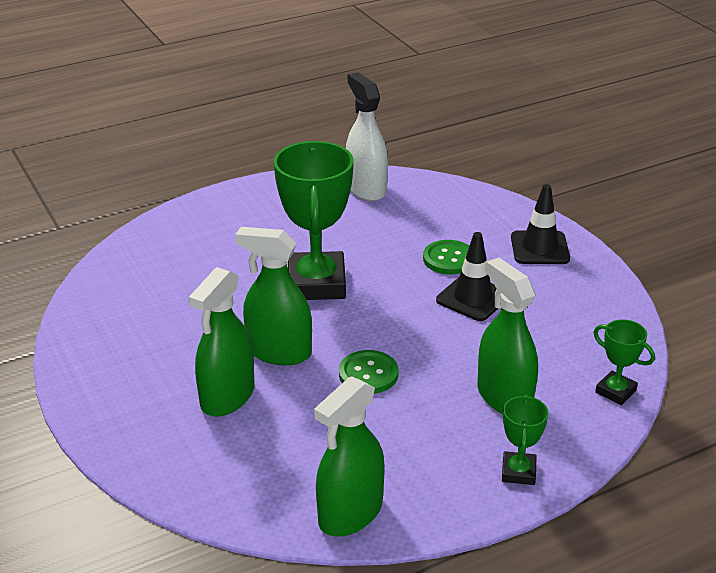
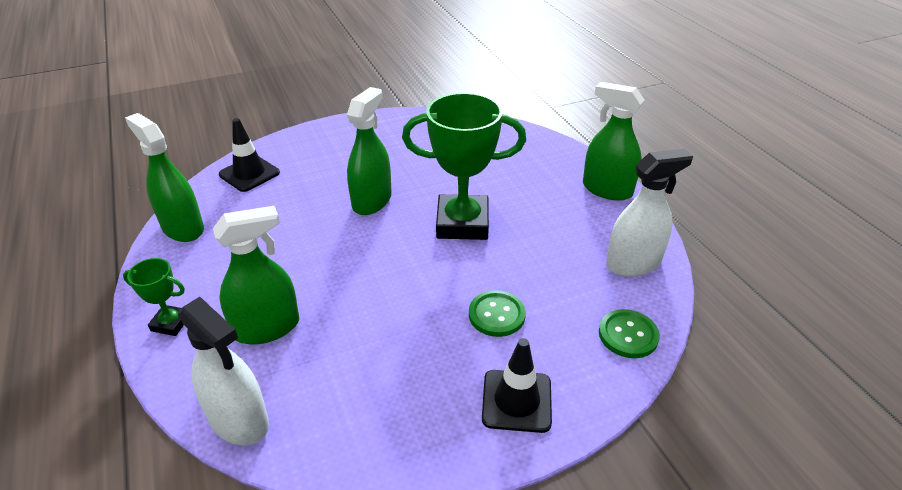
camera: 95 degrees right, 5 degrees up
(227, 397) = (327, 178): green spray bottle -> green spray bottle (607, 189)
(368, 374) = (329, 246): green button -> green button (628, 335)
(473, 298) = (424, 325): black traffic cone -> black traffic cone (249, 174)
(615, 391) = (239, 420): green trophy -> white spray bottle

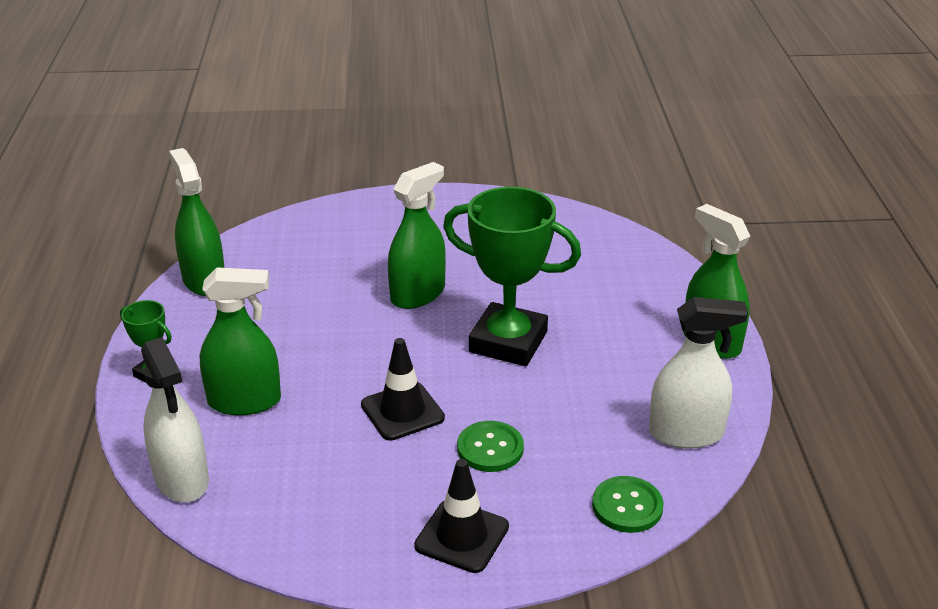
camera: 20 degrees right, 5 degrees down
(249, 174) = (297, 235): black traffic cone -> black traffic cone (402, 411)

